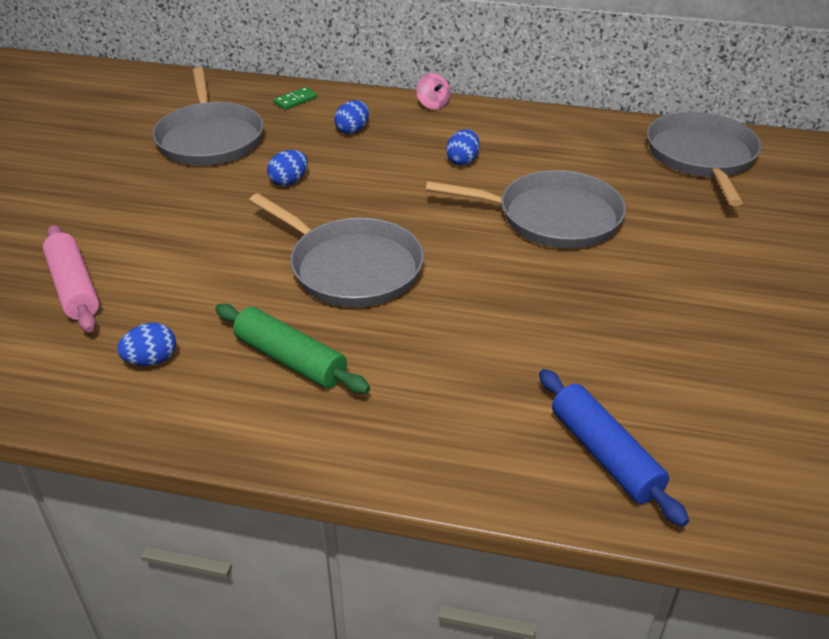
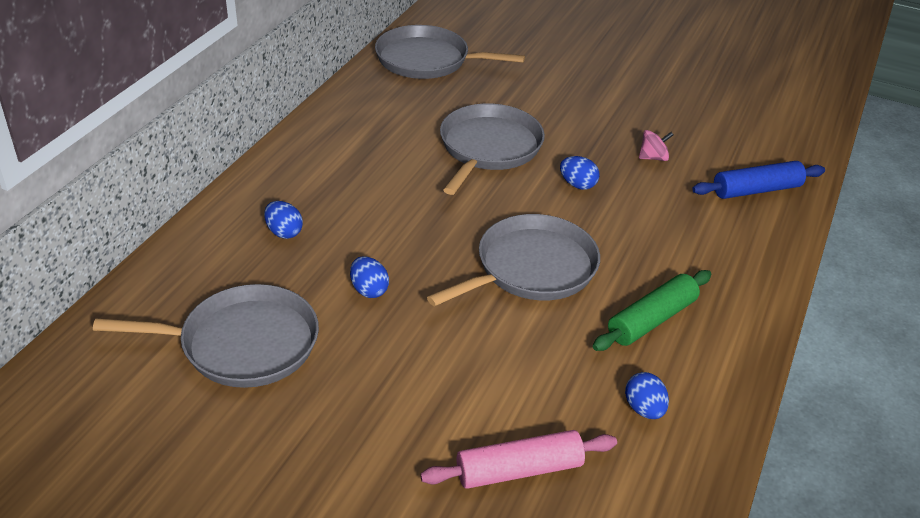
camera: 80 degrees left, 0 degrees up
(295, 100) = (188, 265): green domino -> none
(433, 104) = (259, 171): pink spinning top -> pink spinning top (653, 157)
(462, 161) = (379, 175): blue egg -> blue egg (577, 185)

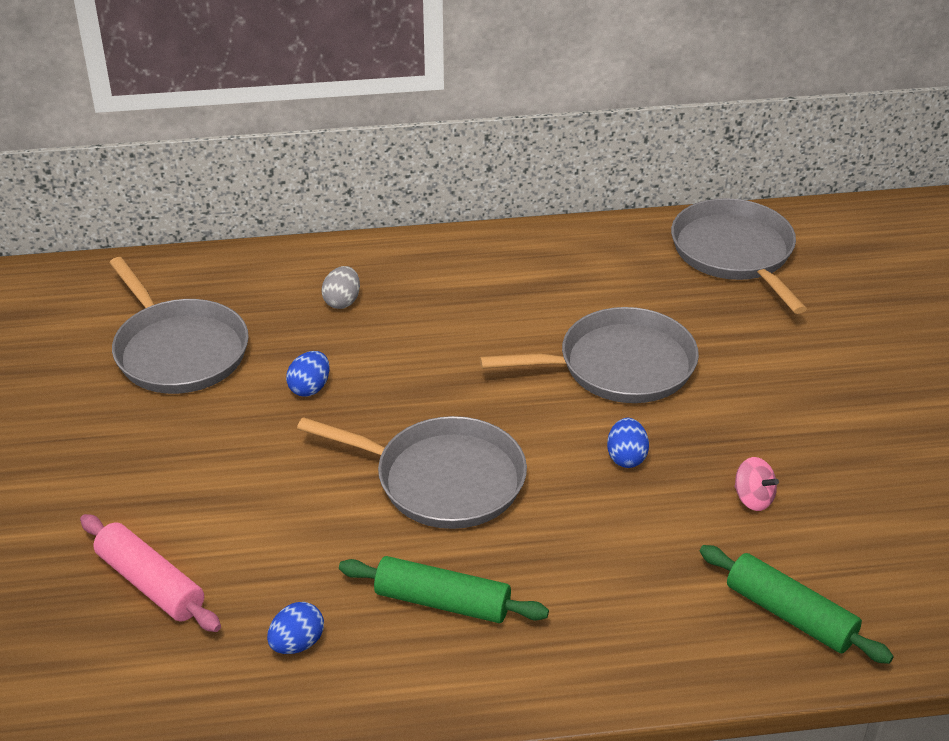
camera: 60 degrees right, 0 degrees up
(284, 232) = (342, 301): blue egg -> grey egg
(756, 190) = (790, 615): blue rolling pin -> green rolling pin

